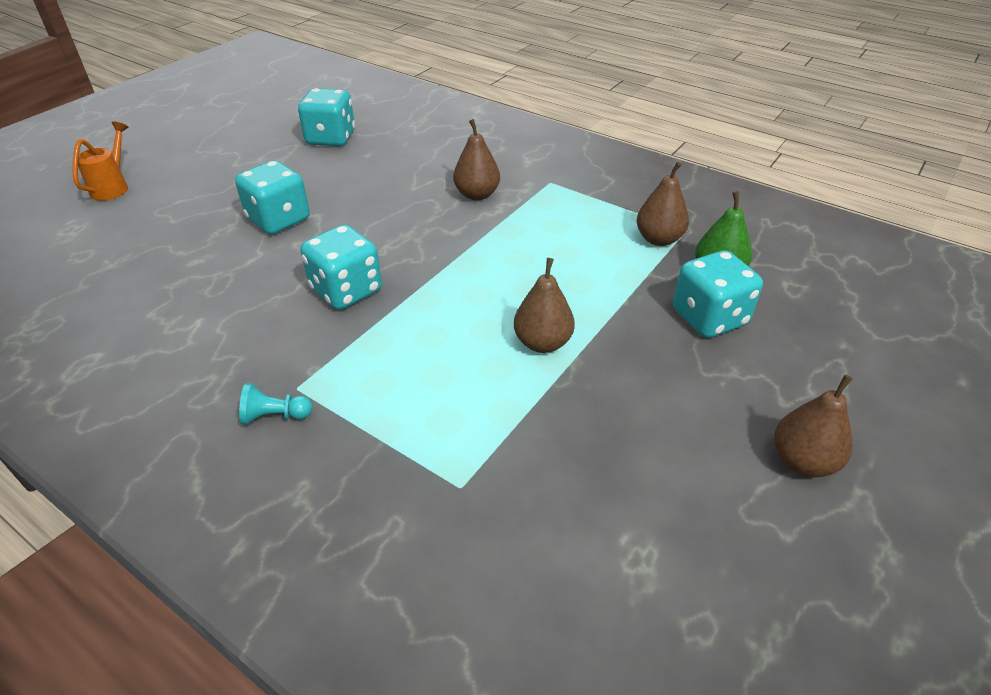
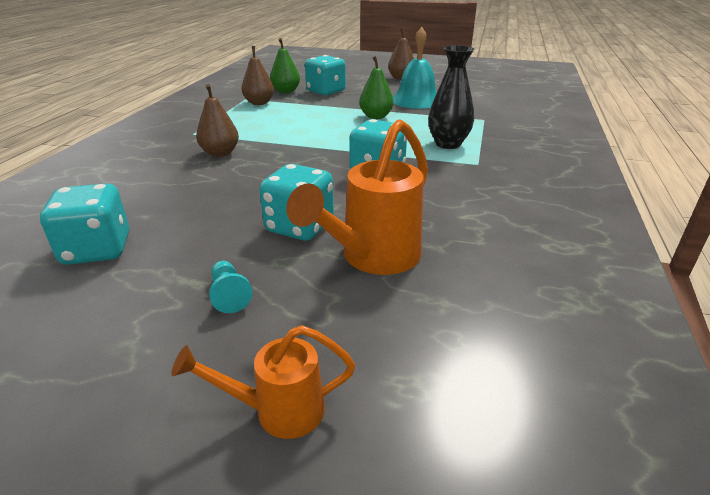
camera: 110 degrees left, 10 degrees down
(195, 246) = (372, 258): none -> orange watering can
(275, 416) = (503, 163): turquoise pawn -> turquoise pawn (229, 295)
(381, 385) = (448, 144): none -> black vase
(542, 343) = (376, 116): brown pear -> green pear
(617, 427) = (416, 100): none -> turquoise bell

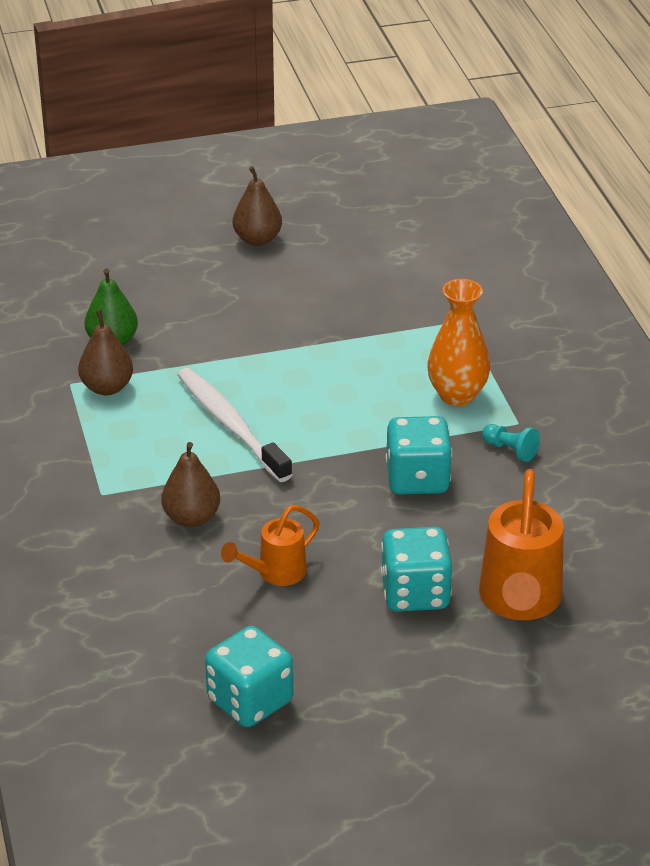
camera: 30 degrees left, 5 degrees up
(229, 295) = (435, 691): turquoise pawn -> turquoise pawn (510, 450)
(277, 411) = (568, 755): orange watering can -> orange watering can (275, 574)
(298, 126) = (231, 425): none -> white toothbrush
(326, 91) = (176, 320): turquoise dice -> none
(376, 116) = (314, 364): green pear -> none
(416, 100) = (335, 300): turquoise bell -> none
(448, 144) = (457, 395): black vase -> orange vase

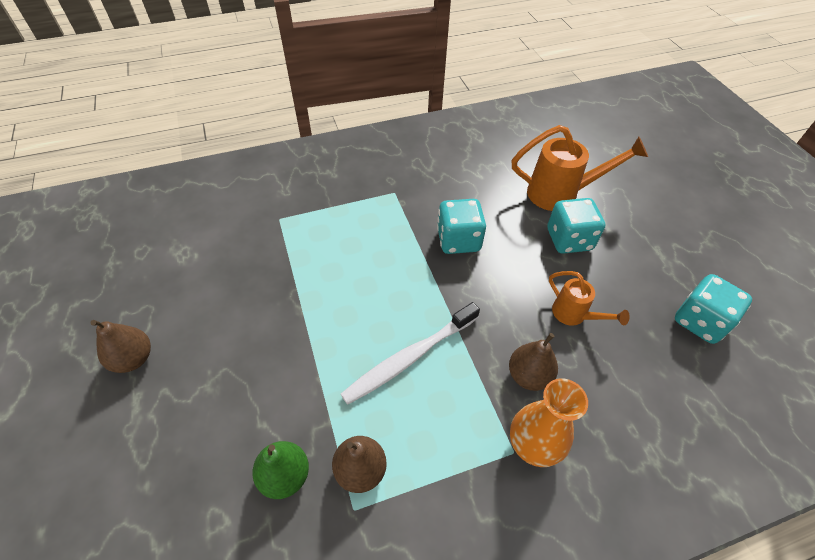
camera: 95 degrees left, 15 degrees up
(457, 395) = (366, 221): orange vase -> orange vase (533, 445)
(510, 450) = (422, 196): turquoise pawn -> none

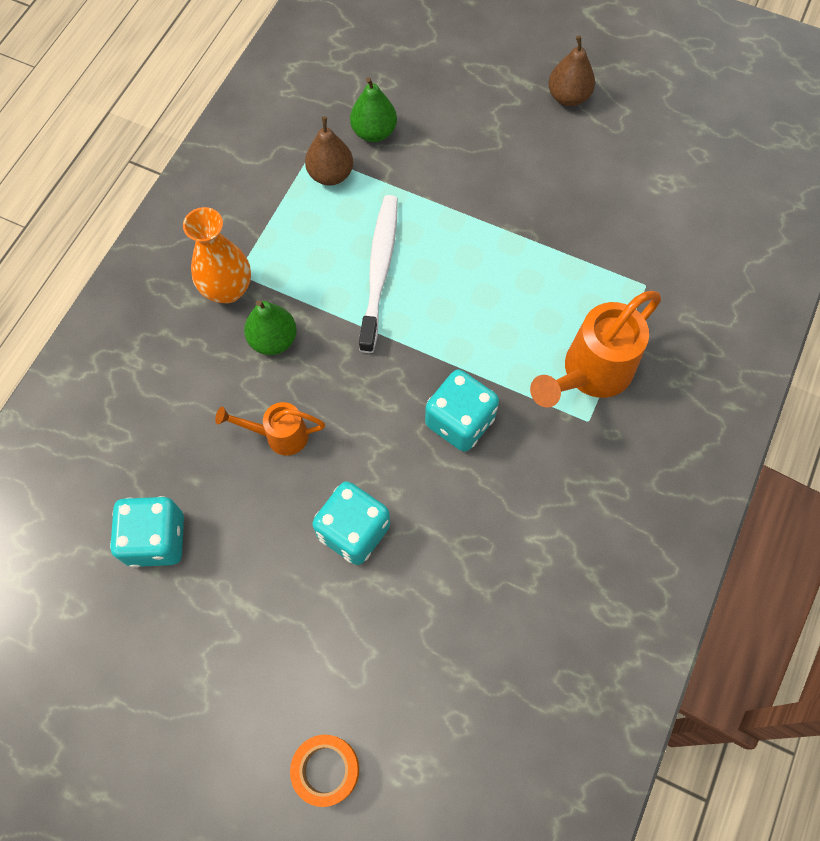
camera: 135 degrees right, 15 degrees up
(528, 376) = (273, 340): brown pear -> green pear
(561, 194) = (417, 600): orange watering can -> orange watering can (589, 374)
(660, 175) = (326, 770): none -> orange tape

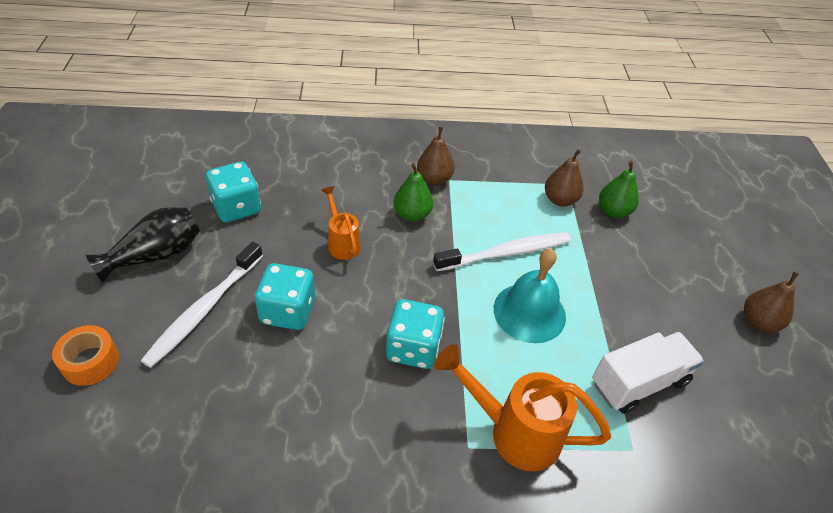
camera: 60 degrees right, 20 degrees down
(192, 661) = (156, 255): none -> black vase
(227, 289) = (434, 179): orange vase -> brown pear
(308, 623) = (204, 310): none -> white toothbrush
(466, 289) = (529, 312): none -> turquoise bell
(586, 239) = (639, 382): none -> white truck

